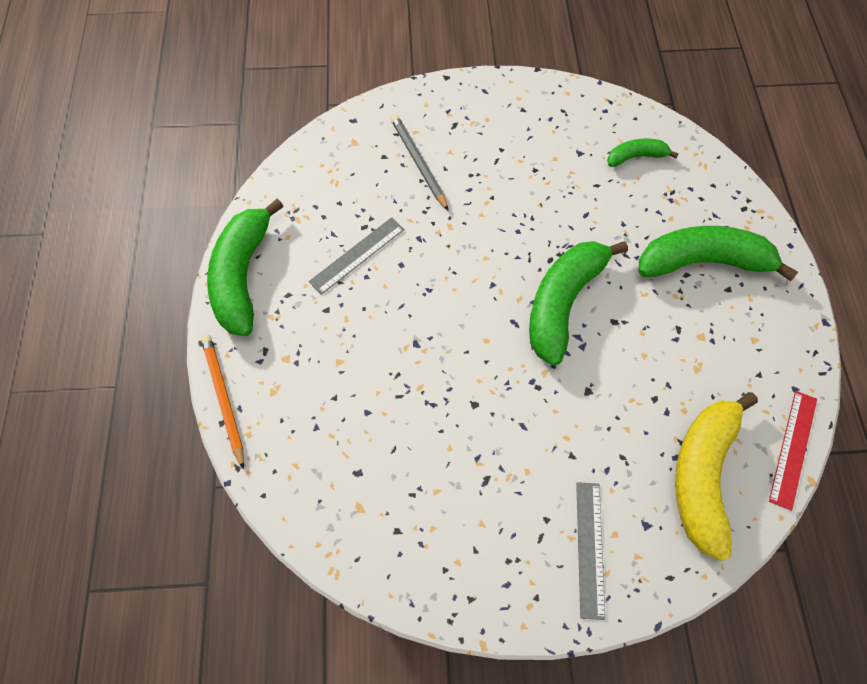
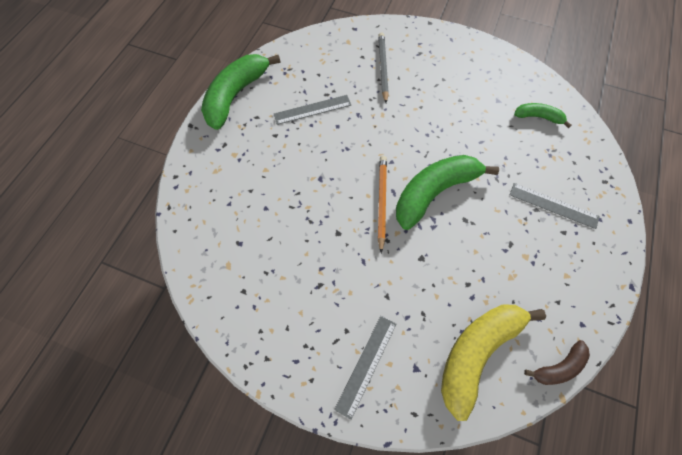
camera: 25 degrees right, 0 degrees up
(223, 399) = (184, 163): orange pencil -> orange pencil (381, 202)
(703, 261) = (553, 205): green banana -> grey ruler
(793, 448) = (559, 367): red ruler -> brown banana

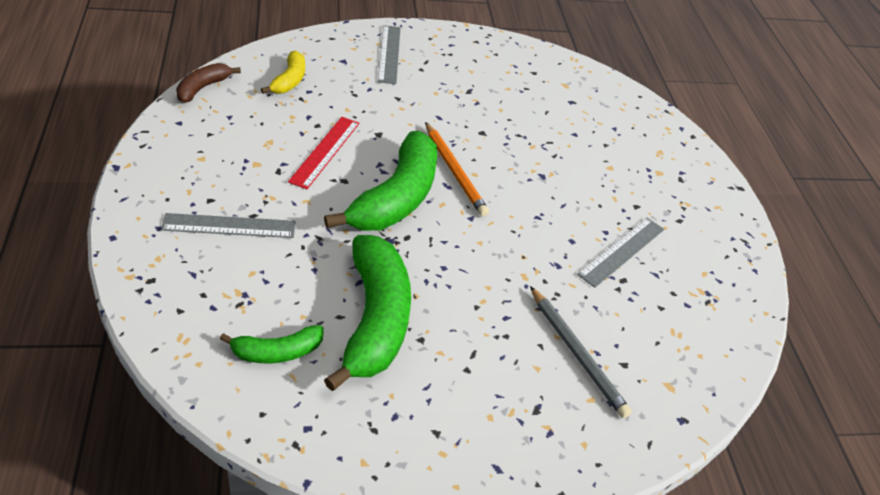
camera: 145 degrees right, 20 degrees down
(236, 95) = (732, 238): green banana -> green banana (375, 319)
(470, 252) = (325, 151): none -> red ruler
(476, 353) = (289, 80): yellow banana -> yellow banana, size x0.51

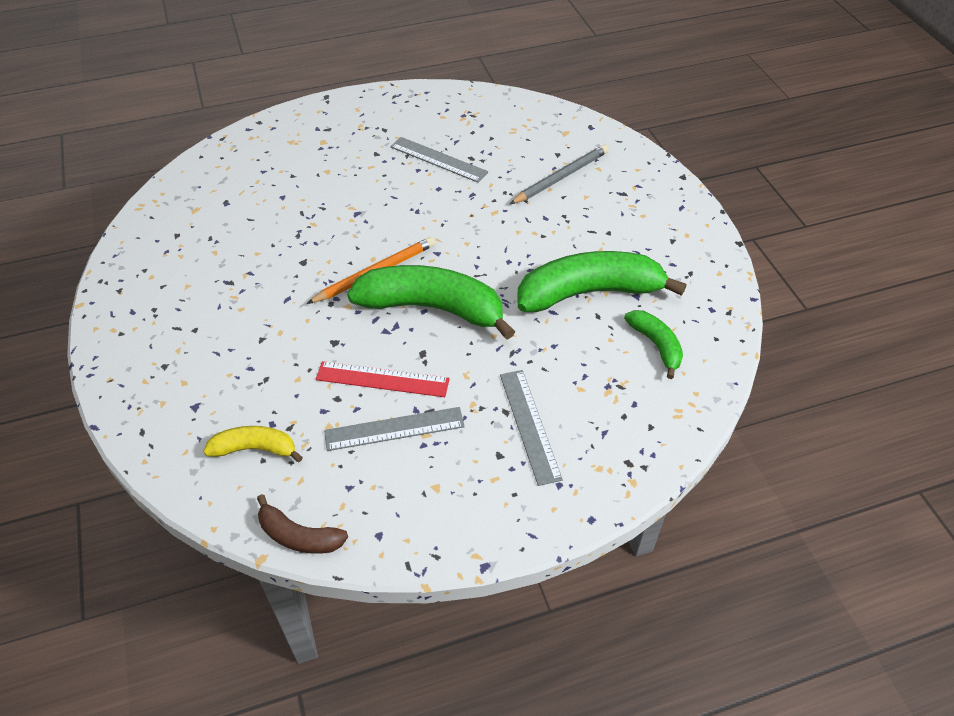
camera: 95 degrees left, 5 degrees up
(389, 54) = (168, 364): grey ruler -> grey ruler (394, 429)

